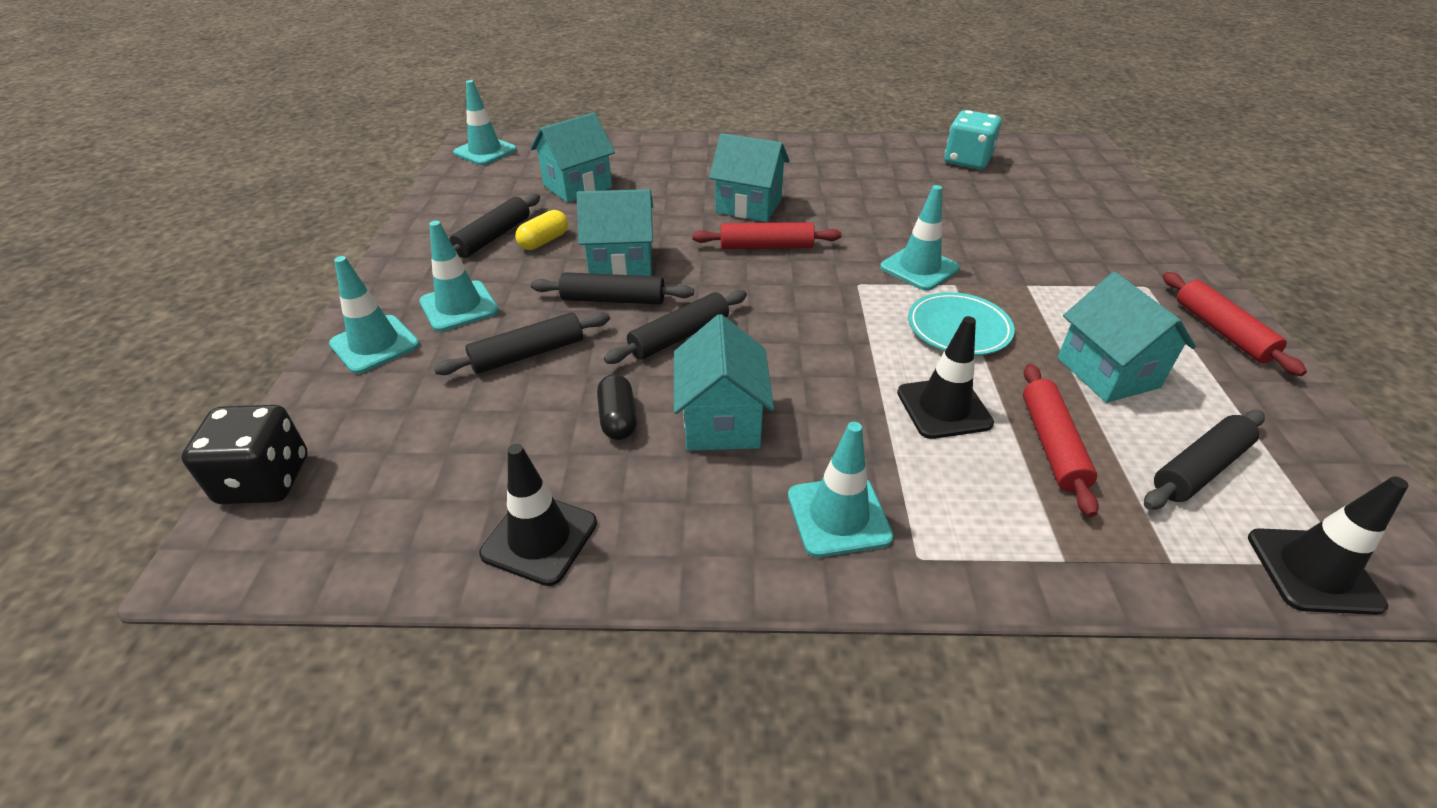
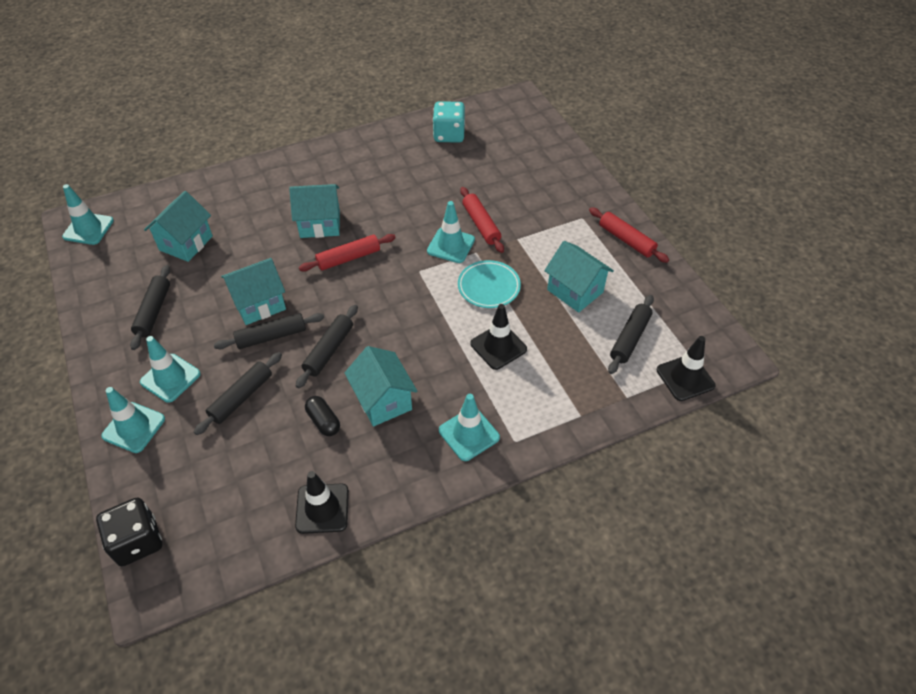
camera: 25 degrees left, 10 degrees up
(544, 241) = (193, 303): yellow capsule -> none
(1052, 445) = (559, 350): red rolling pin -> red rolling pin (481, 224)

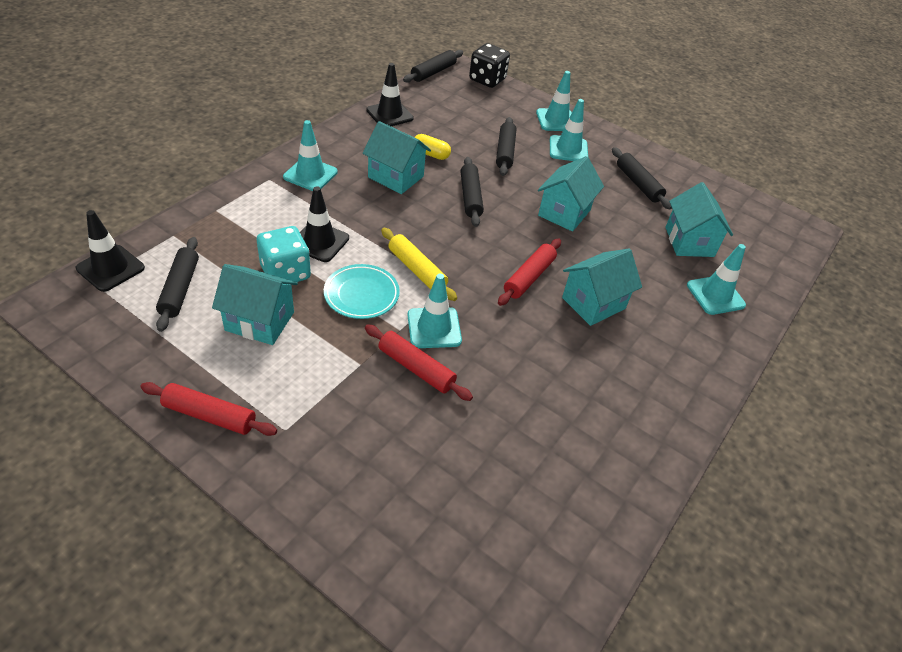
camera: 145 degrees right, 5 degrees down
(88, 229) = (783, 227): turquoise traffic cone -> turquoise traffic cone (715, 295)
(271, 336) = (527, 193): black rolling pin -> black rolling pin (433, 72)
(323, 421) = (431, 154): black capsule -> yellow capsule
(432, 293) = (417, 270): none -> yellow rolling pin
(449, 135) = (565, 513): turquoise dice -> turquoise dice (285, 272)

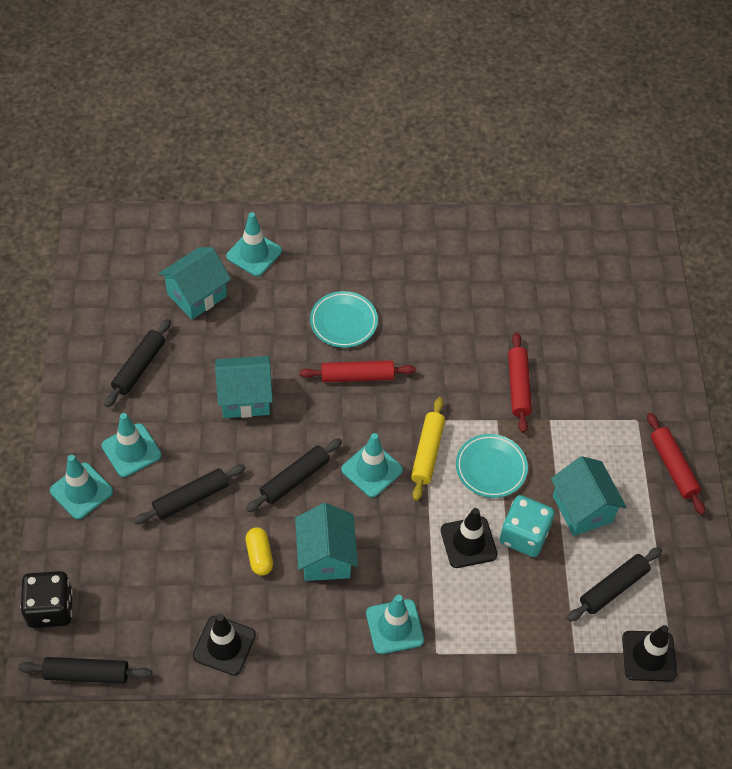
camera: 125 degrees left, 10 degrees up
(434, 328) = (473, 401): turquoise traffic cone -> turquoise traffic cone (372, 470)
(593, 303) = (343, 322): turquoise house -> turquoise plate

